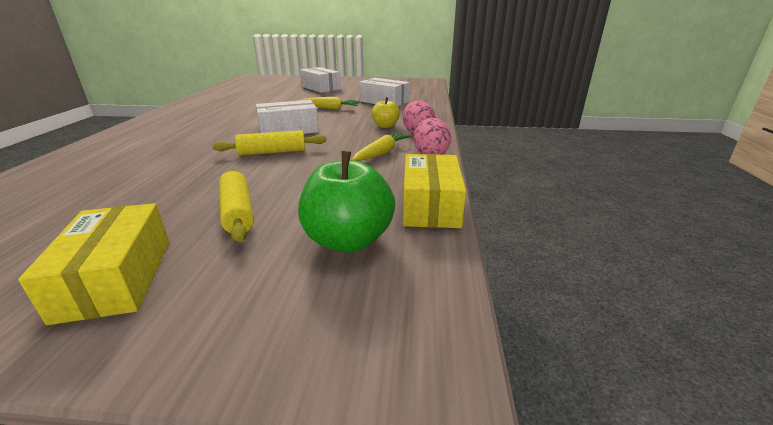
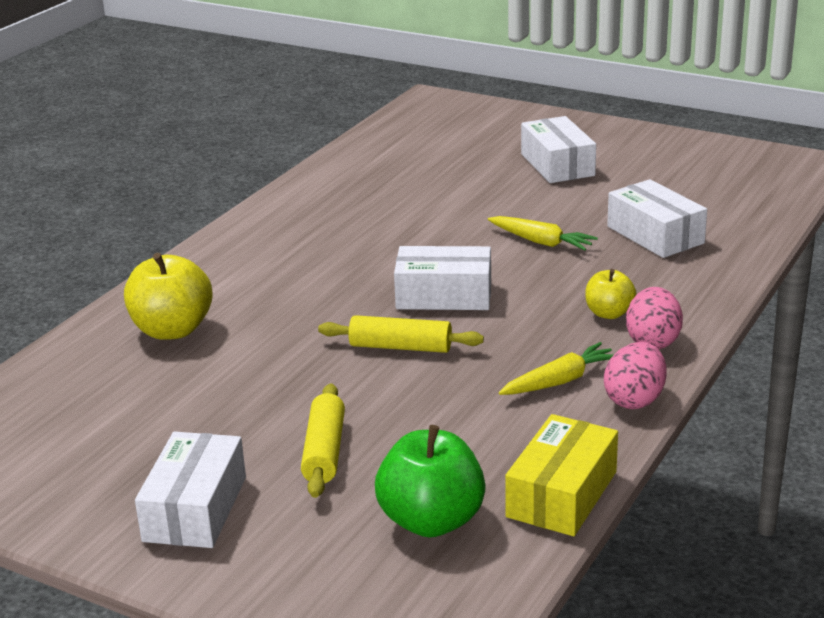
camera: 25 degrees right, 0 degrees up
(98, 165) = (172, 330): none -> yellow apple
(117, 278) = (195, 509): yellow box -> white box

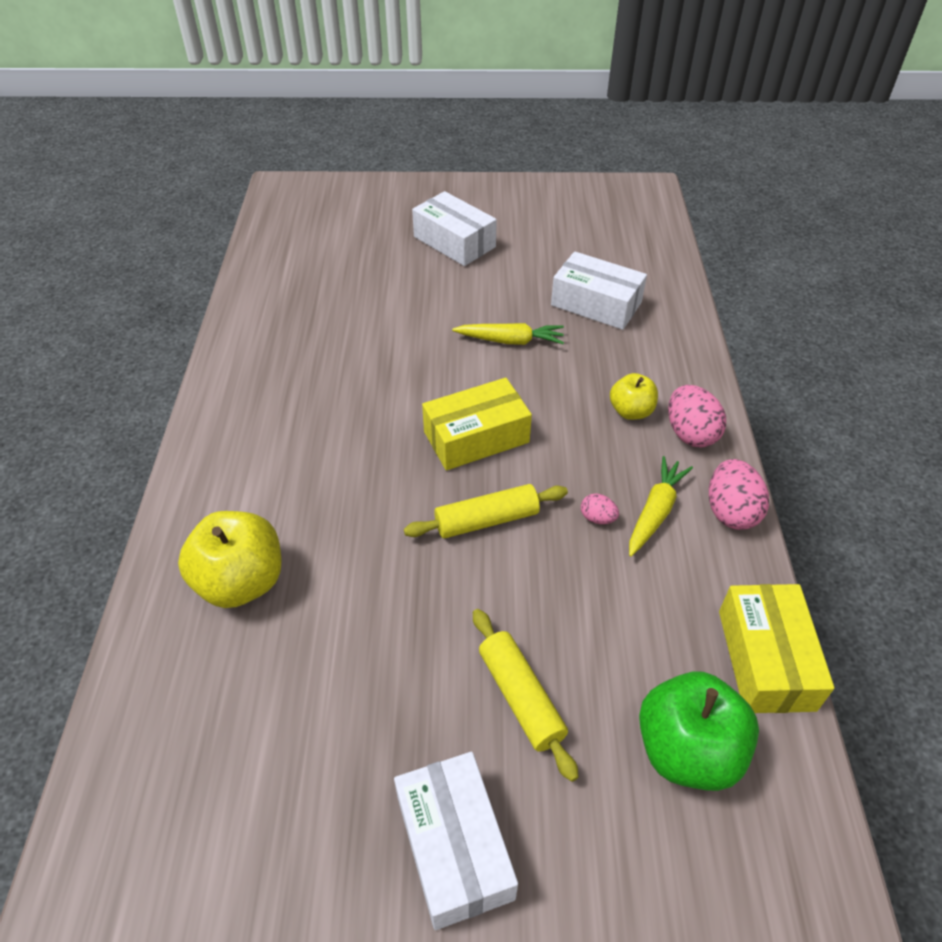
camera: 30 degrees left, 20 degrees up
(444, 295) = (476, 437): white box -> yellow box
(501, 371) = (597, 518): none -> pink egg

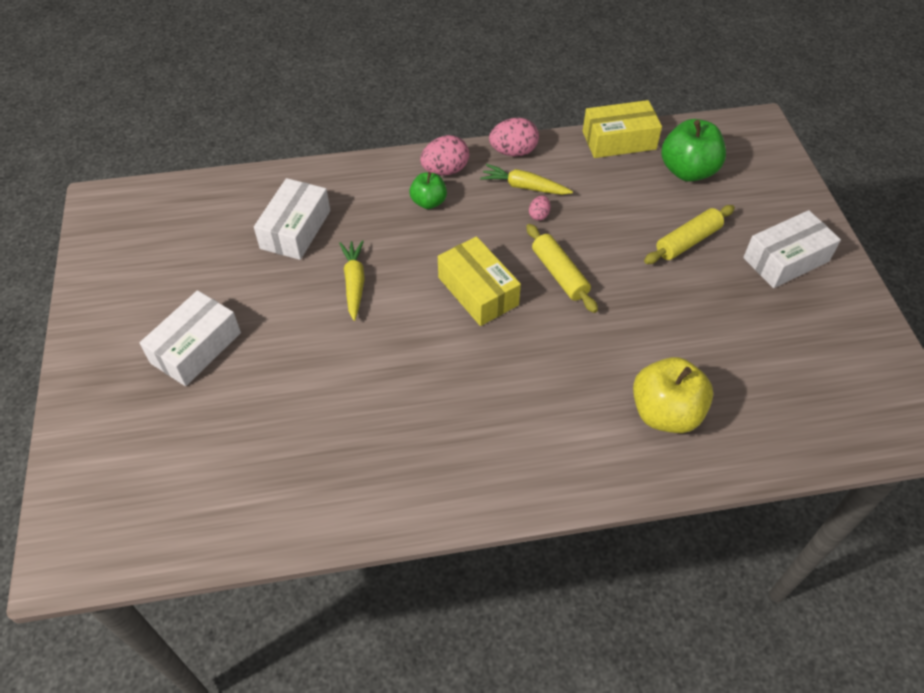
camera: 100 degrees left, 5 degrees up
(631, 411) = (428, 202): yellow apple -> green apple

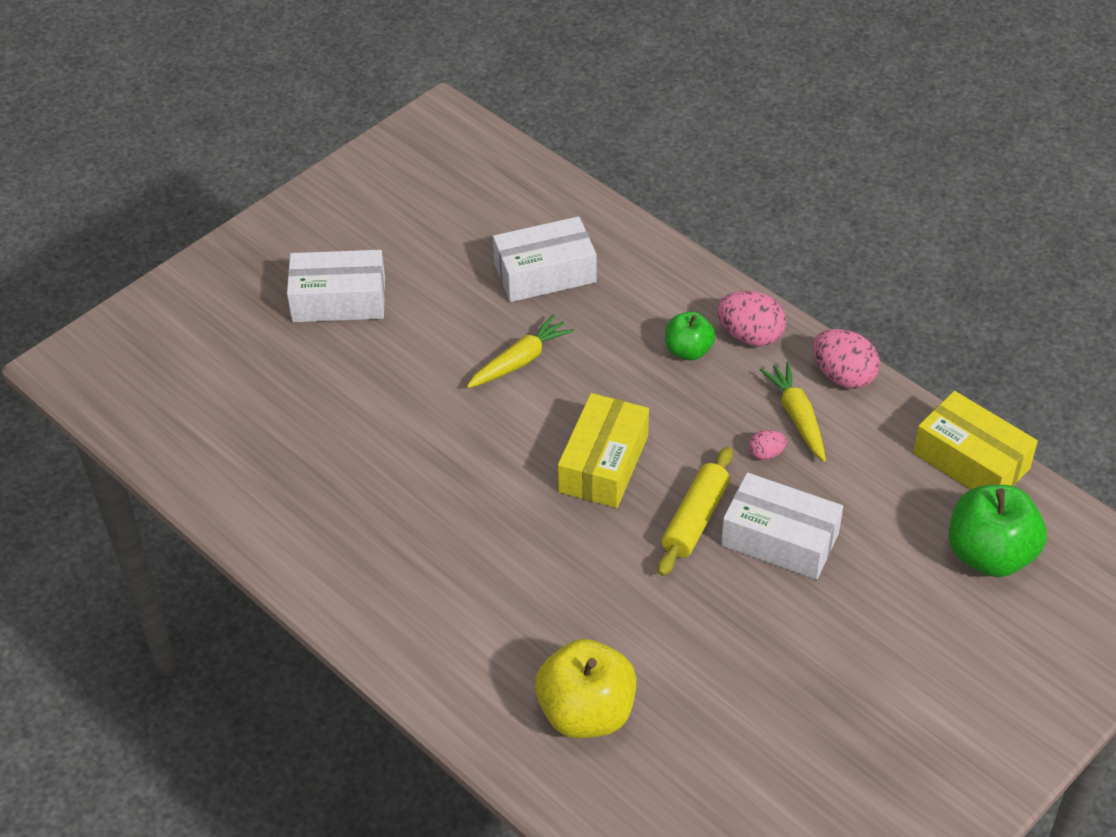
camera: 55 degrees right, 5 degrees down
(688, 241) = (865, 612): yellow rolling pin -> none
(786, 259) = (935, 725): white box -> white box (780, 539)

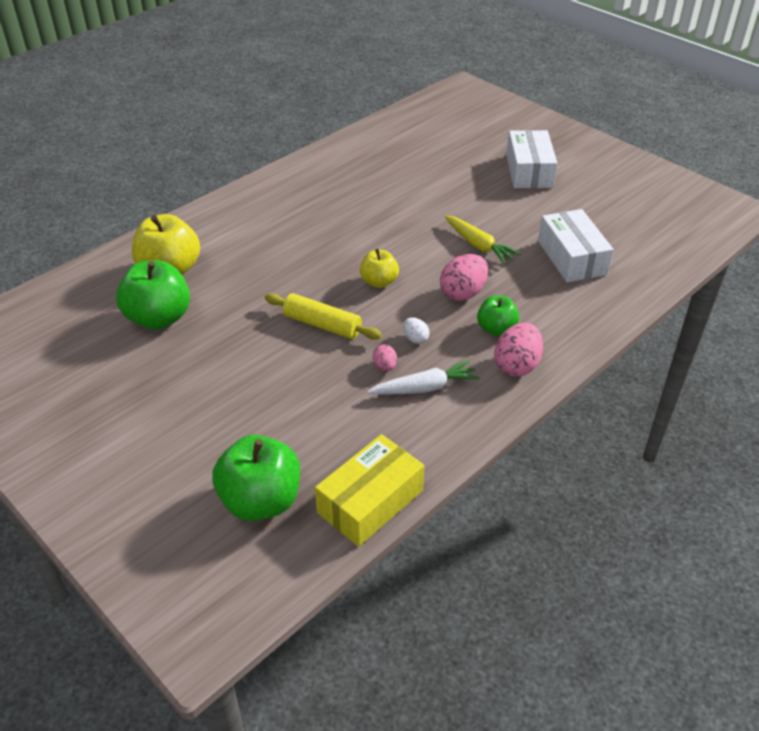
camera: 90 degrees right, 5 degrees down
(603, 464) = (379, 282): yellow box -> yellow apple
(697, 707) = (159, 318): none -> green apple
(713, 425) = (415, 339): none -> white egg
(780, 539) = (297, 368): white box -> none
(797, 417) = (424, 388): yellow carrot -> white carrot
(843, 376) = (473, 421): pink egg -> pink egg (463, 293)

